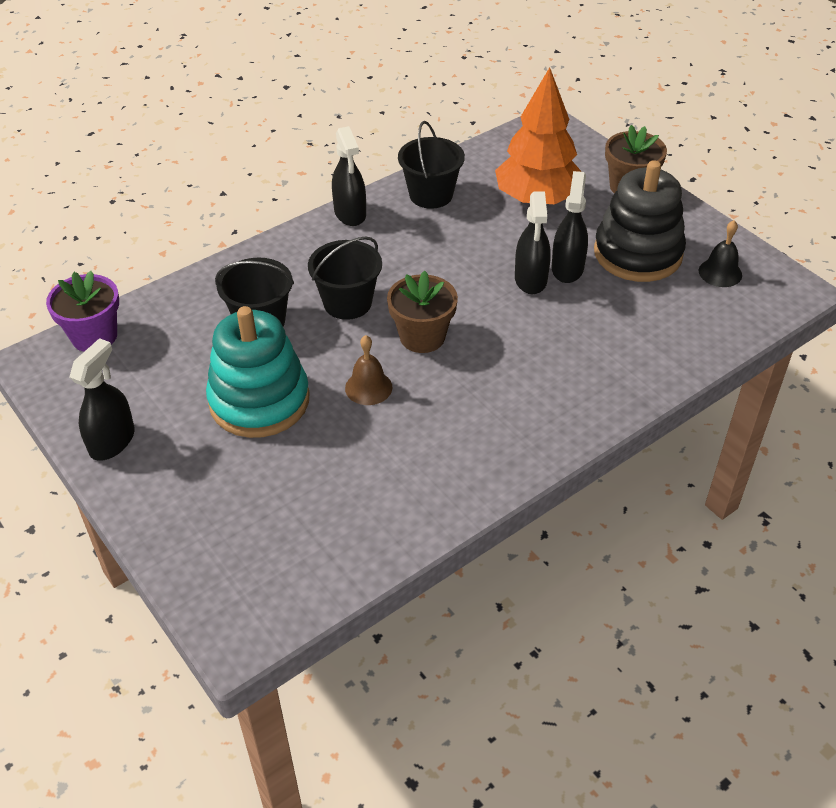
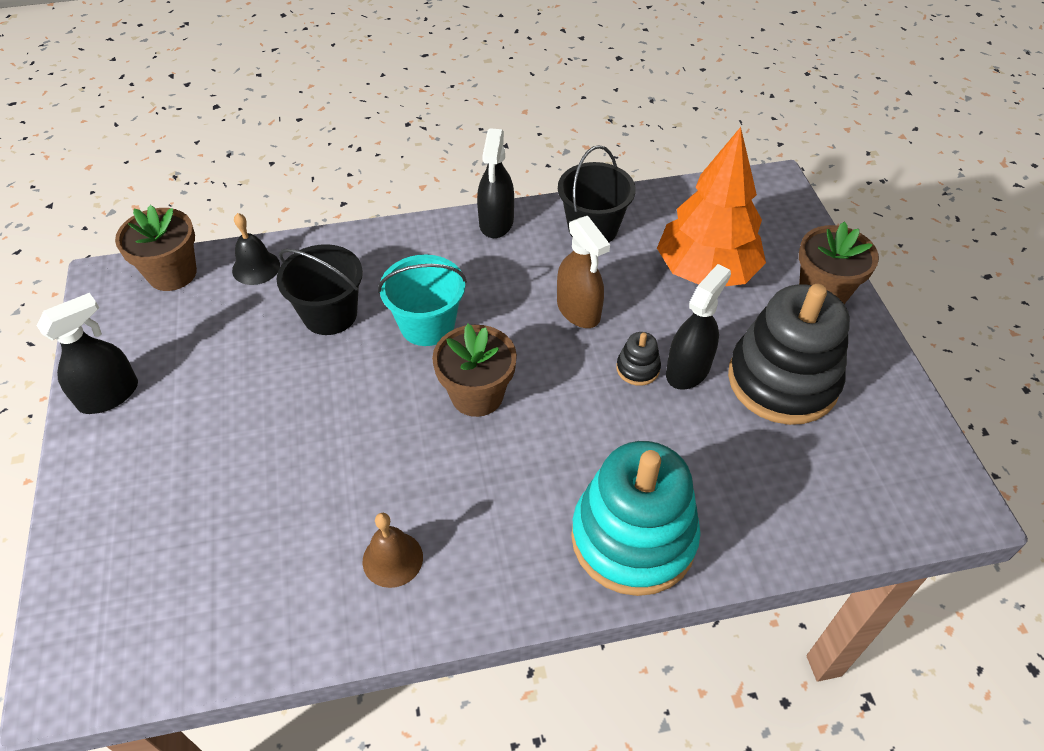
camera: 25 degrees right, 5 degrees up
(94, 336) = (172, 273): purple flower pot -> brown flower pot
(259, 401) = (269, 405): turquoise stacking toy -> turquoise stacking toy (633, 538)
(347, 303) = (427, 325): black bucket -> turquoise bucket
(368, 387) = (383, 434): brown bell -> brown bell (392, 559)
(459, 255) = (578, 310): none -> brown spray bottle
(530, 279) = (637, 368): black spray bottle -> black stacking toy
(720, 272) = (871, 443): black bell -> black bell (256, 267)

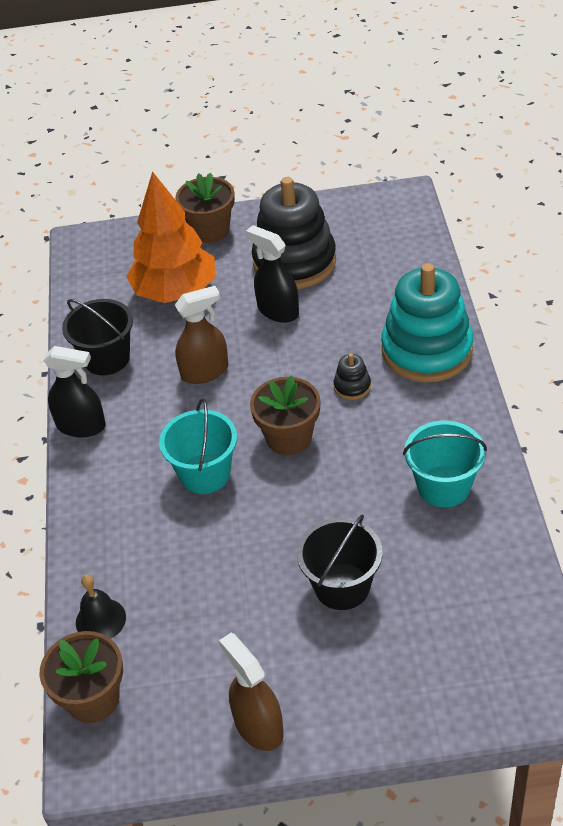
camera: 80 degrees left, 5 degrees down
(109, 395) = (258, 726): black spray bottle -> brown spray bottle
(330, 314) = (179, 549): black bucket -> black bucket (342, 586)
(392, 559) = (443, 486): brown bell -> turquoise bucket
(637, 368) = (273, 339): black stacking toy -> black stacking toy (352, 386)

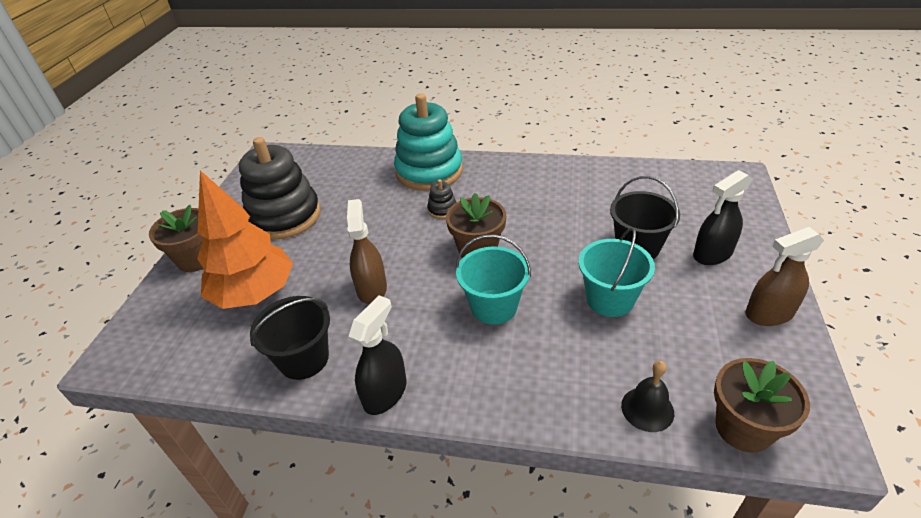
camera: 75 degrees left, 5 degrees down
(278, 310) = (332, 234): black spray bottle -> black spray bottle (712, 254)
(443, 486) = (559, 186): turquoise bucket -> turquoise bucket (610, 299)

